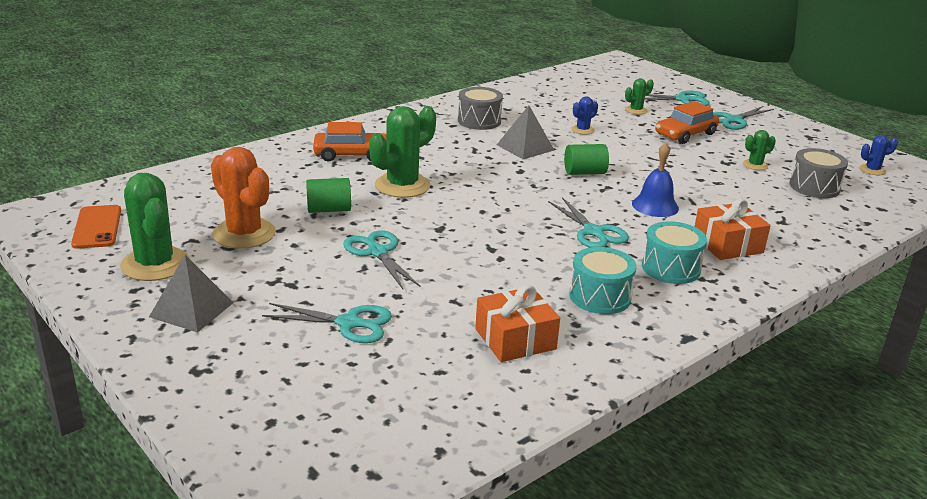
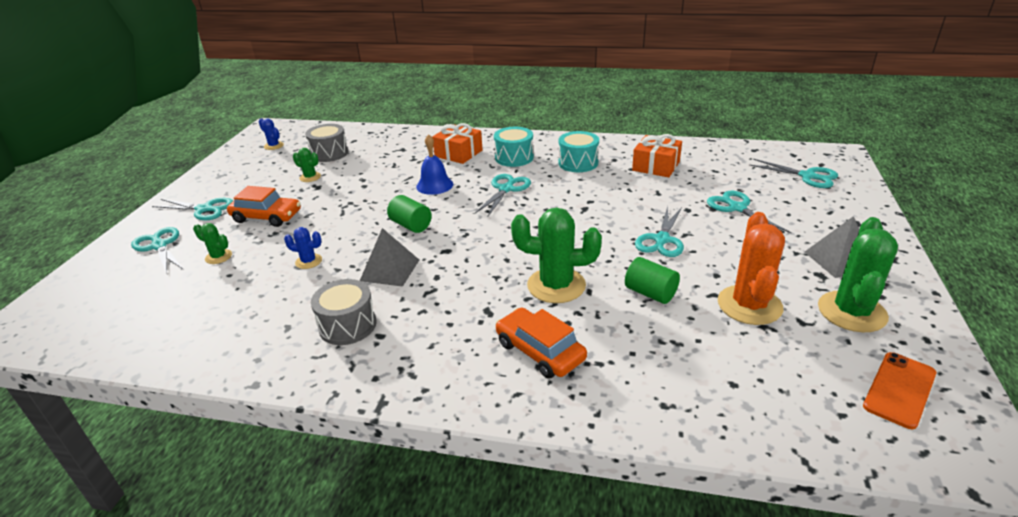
camera: 125 degrees left, 5 degrees up
(312, 429) = (807, 176): none -> turquoise scissors

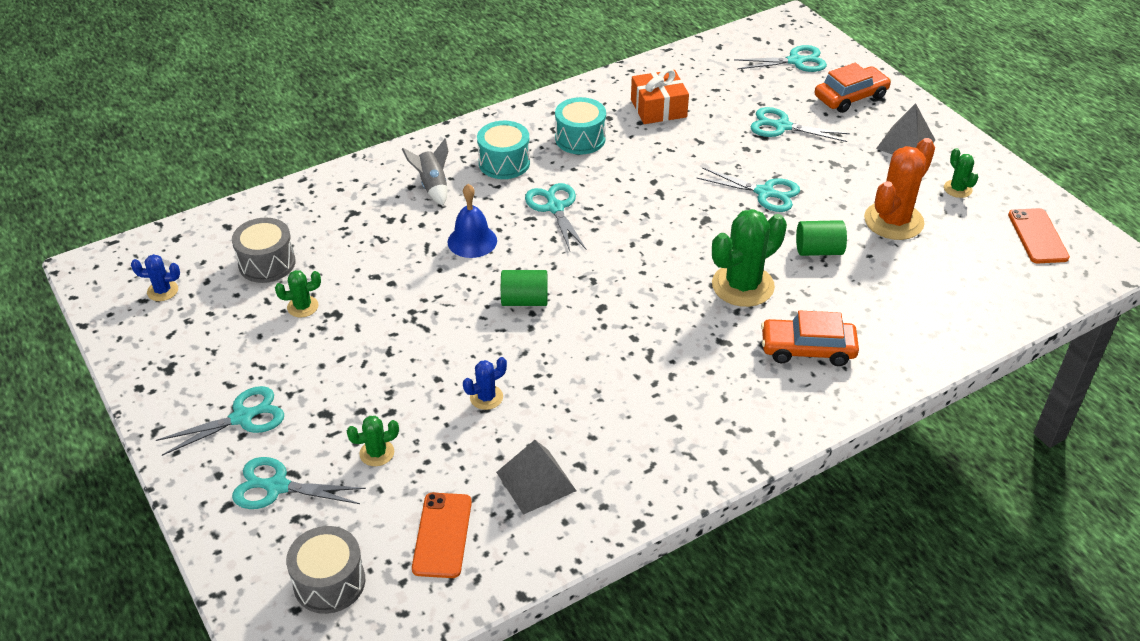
camera: 45 degrees left, 10 degrees up
(167, 315) = (442, 535): none -> orange phone
(267, 217) = (344, 381): orange car -> orange car (850, 97)
(347, 325) = (630, 428): grey drum -> grey drum (329, 582)
(390, 270) = (581, 357): grey pyramid -> grey pyramid (536, 481)
(458, 153) = (433, 186): orange gift -> grey rocket
(661, 240) = (764, 193): turquoise scissors -> turquoise scissors turned 45 degrees counterclockwise
(749, 305) = (893, 221): orange cactus -> orange cactus turned 75 degrees clockwise
(851, 312) = (957, 189): green cactus -> green cactus, size x0.49

